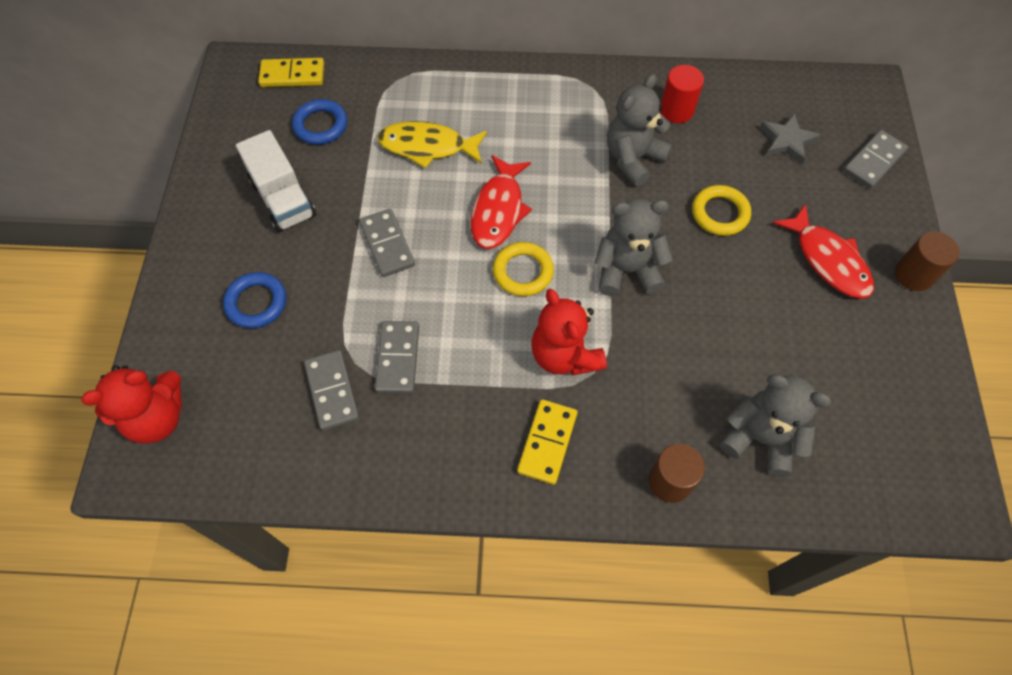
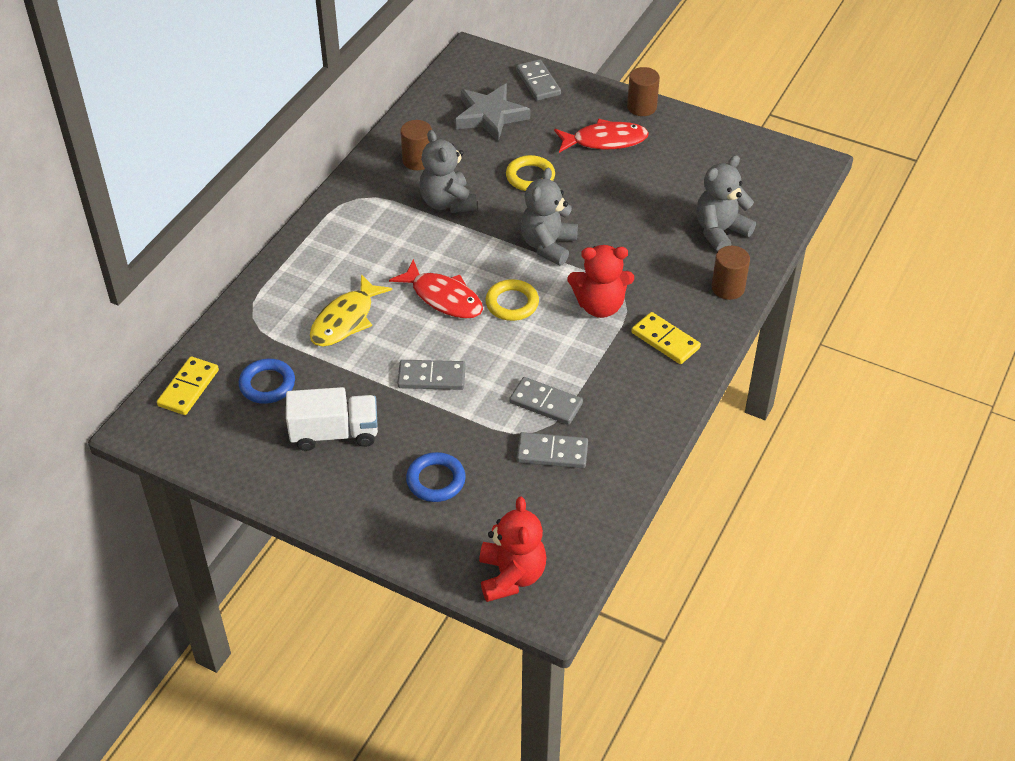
camera: 65 degrees left, 15 degrees down
(676, 110) = (417, 160): red cylinder -> brown cylinder
(787, 141) = (490, 116): grey star -> grey star, size x1.53

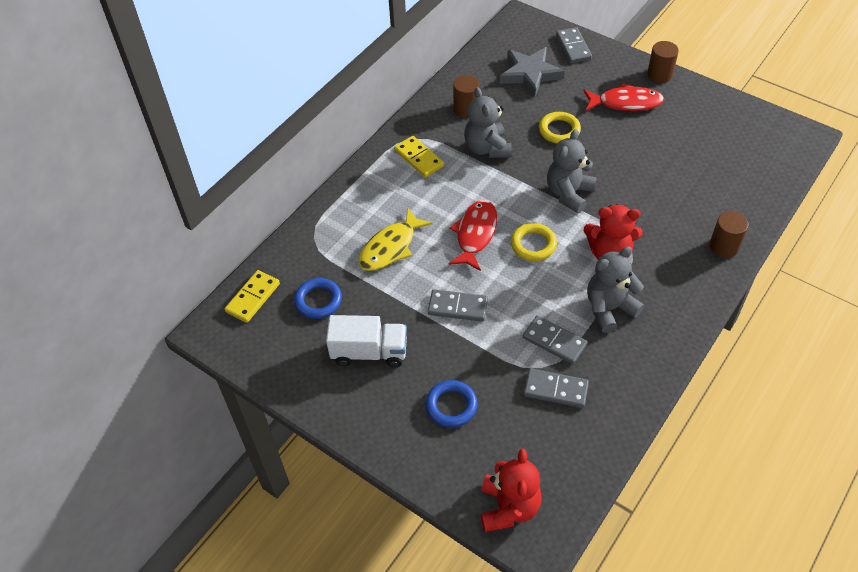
camera: 10 degrees right, 5 degrees up
(443, 297) = (475, 234): red fish -> red fish turned 120 degrees counterclockwise
(665, 340) = (665, 291): yellow domino -> yellow domino (419, 158)
(720, 231) = (720, 193): grey teddy bear -> grey teddy bear (609, 308)

